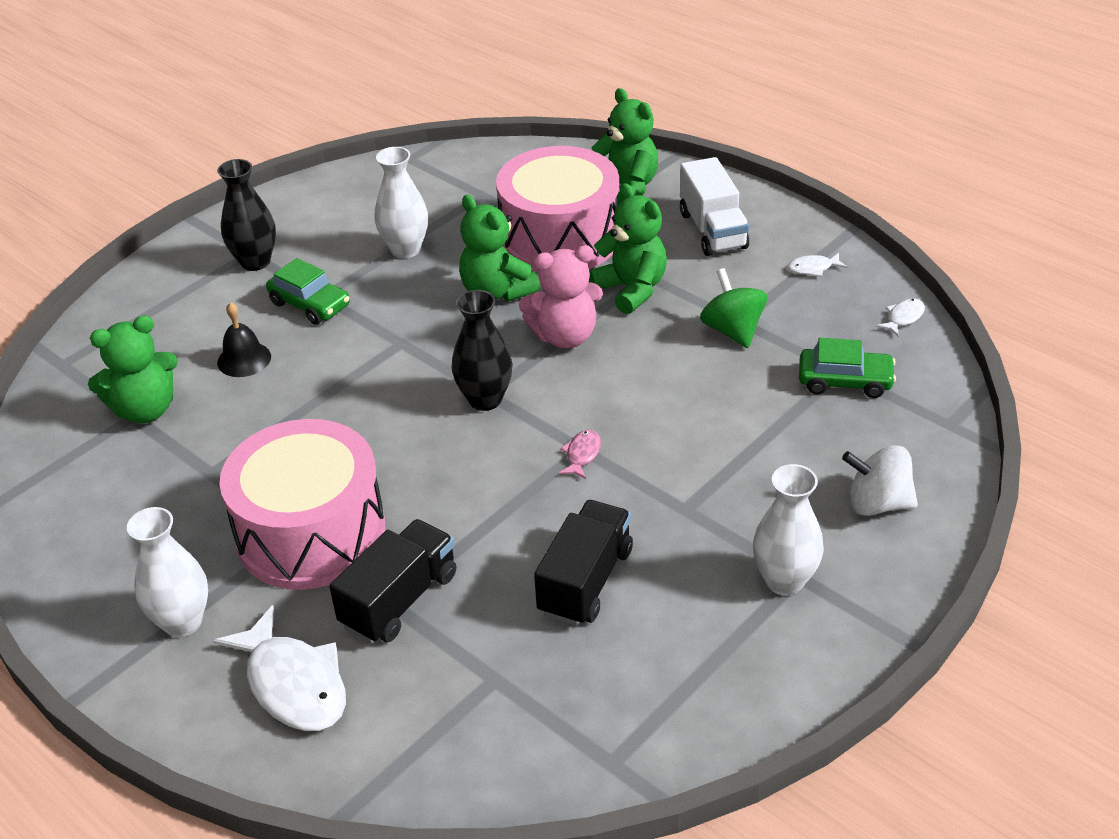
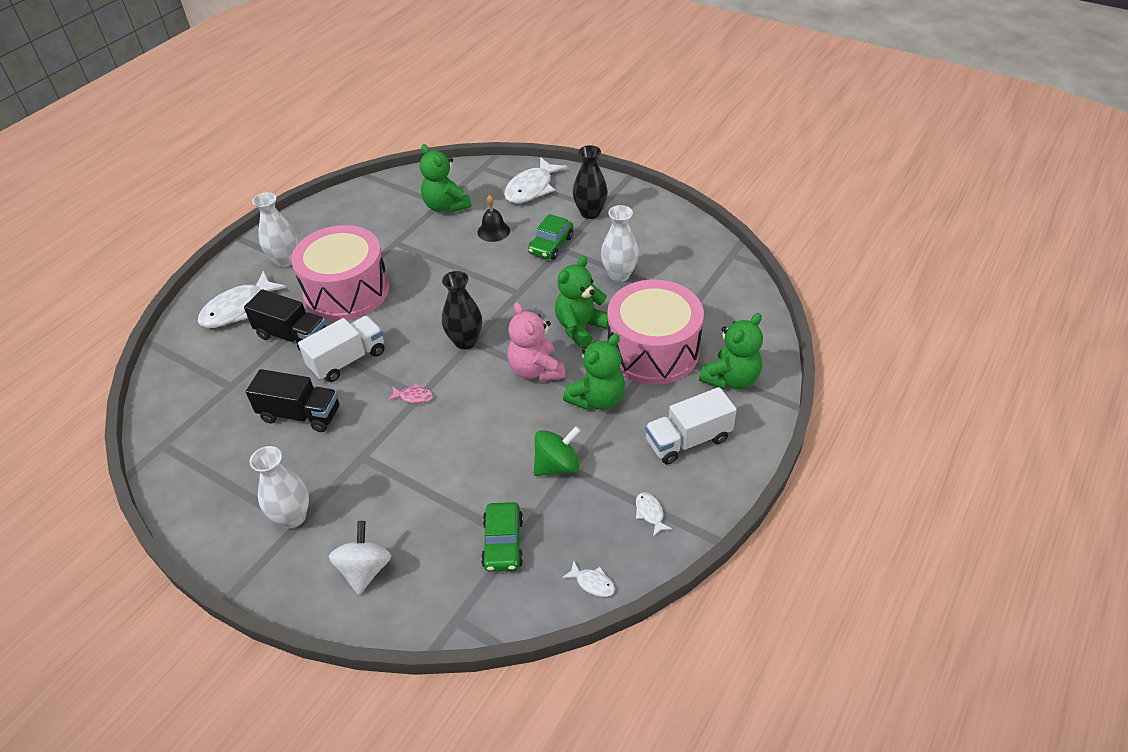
camera: 80 degrees right, 5 degrees up
(157, 313) = (531, 188): none -> white fish
(481, 528) = (347, 360): none -> white truck

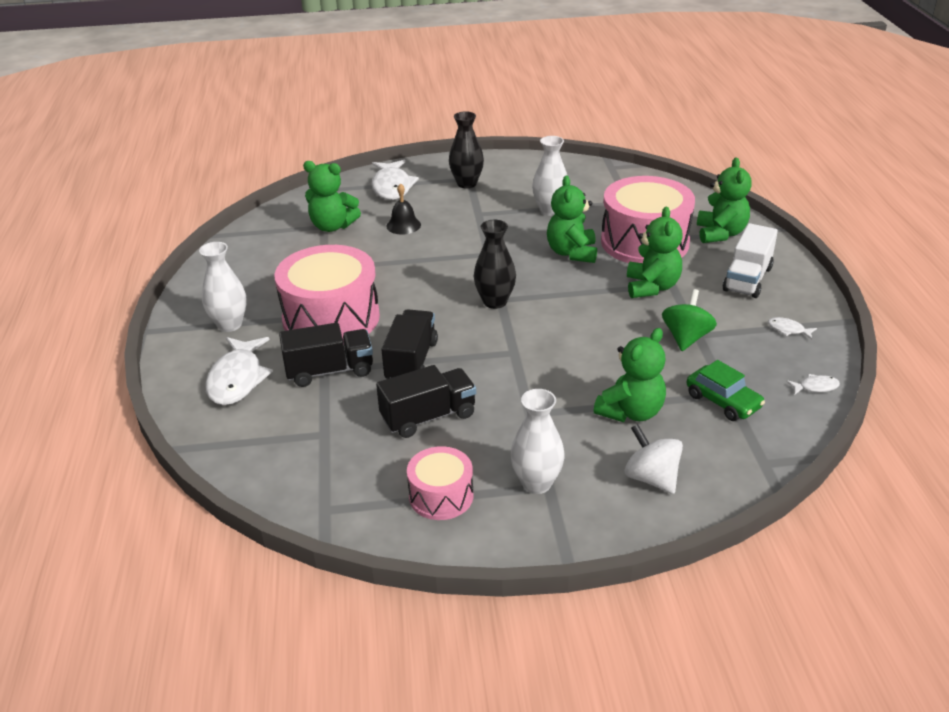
camera: 40 degrees left, 10 degrees down
(230, 483) = (441, 496): none -> pink drum
(347, 360) = (411, 361): white truck -> black truck
(414, 397) = (510, 355): pink fish -> none
(427, 504) = (631, 412): none -> green teddy bear
(536, 370) = (580, 292): pink teddy bear -> none
(551, 245) = (467, 215): green car -> none

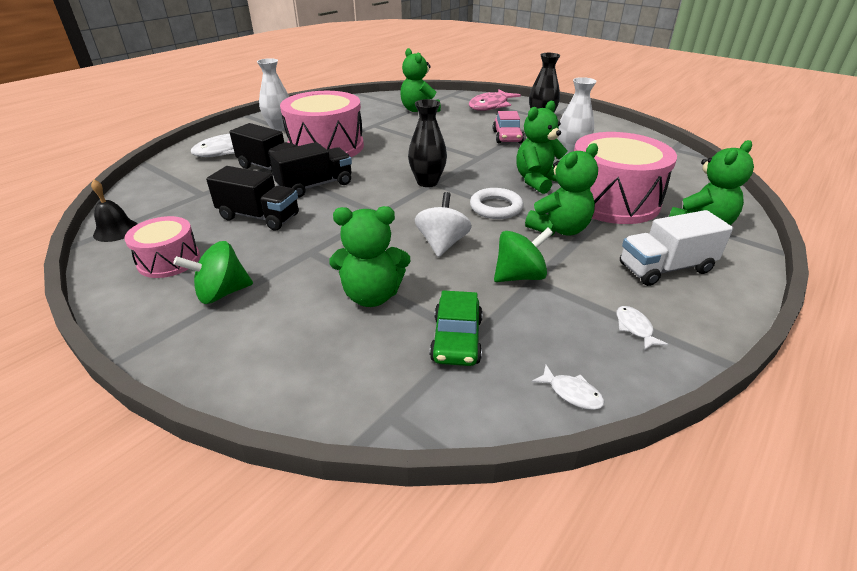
camera: 45 degrees right, 0 degrees up
(392, 187) = (490, 106): white fish -> pink fish
(403, 225) = (458, 124): black bell -> black bell (116, 230)
(472, 218) = (507, 137): none -> pink car
(536, 483) = (222, 293): white vase -> green spinning top
(584, 294) = (496, 207): none -> white ring
(651, 478) = (287, 349): white spinning top -> white spinning top (442, 244)

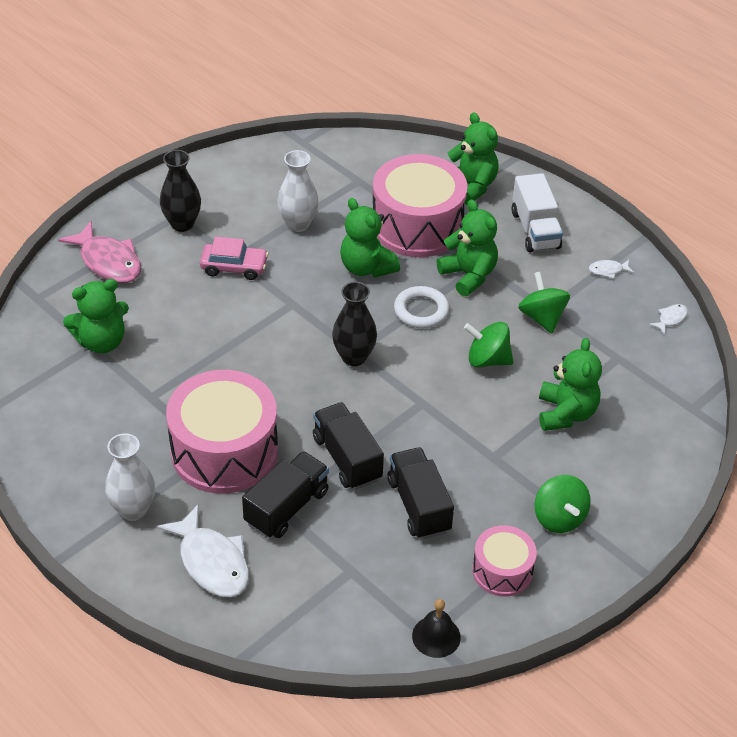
camera: 85 degrees left, 10 degrees up
(259, 217) = (419, 505): black truck -> black truck turned 45 degrees counterclockwise
(442, 244) = (487, 359): white spinning top -> green spinning top
(456, 339) = (620, 367): green car -> none

